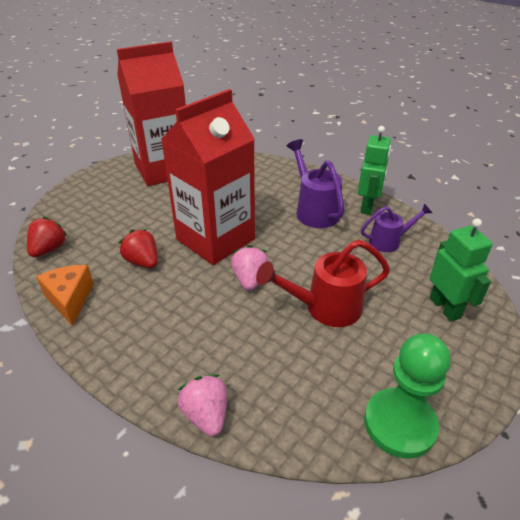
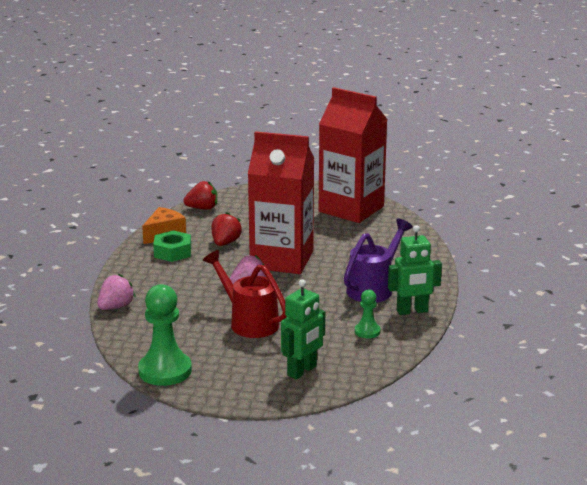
camera: 60 degrees right, 15 degrees down
(119, 308) = (172, 252): none -> green nut
(389, 241) = (367, 331): purple watering can -> green pawn

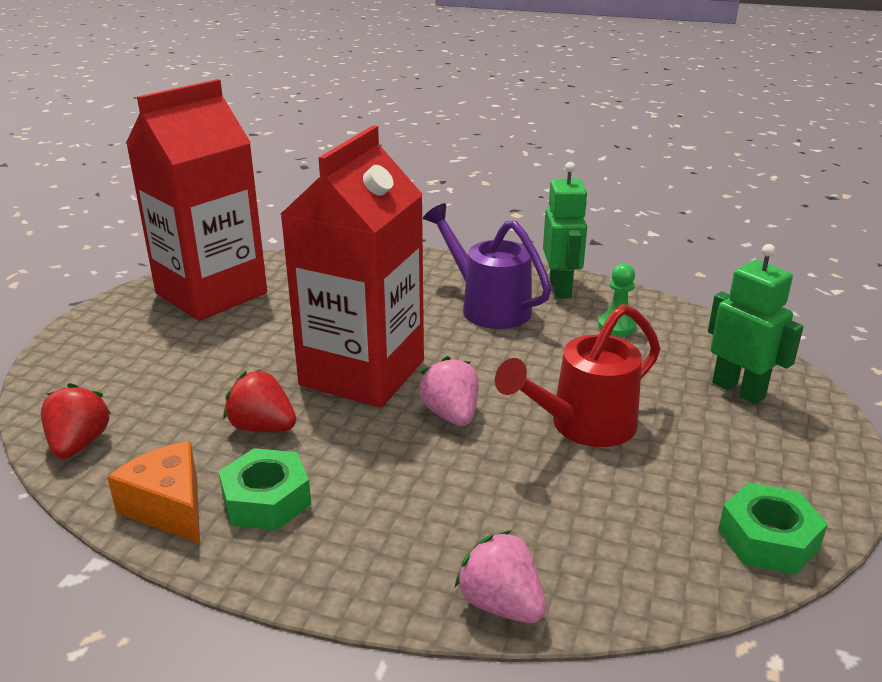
camera: 80 degrees left, 5 degrees up
(165, 371) = (768, 539): green pawn -> green nut

